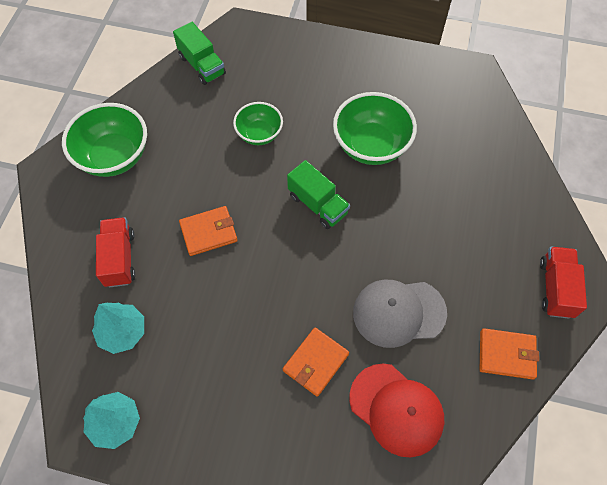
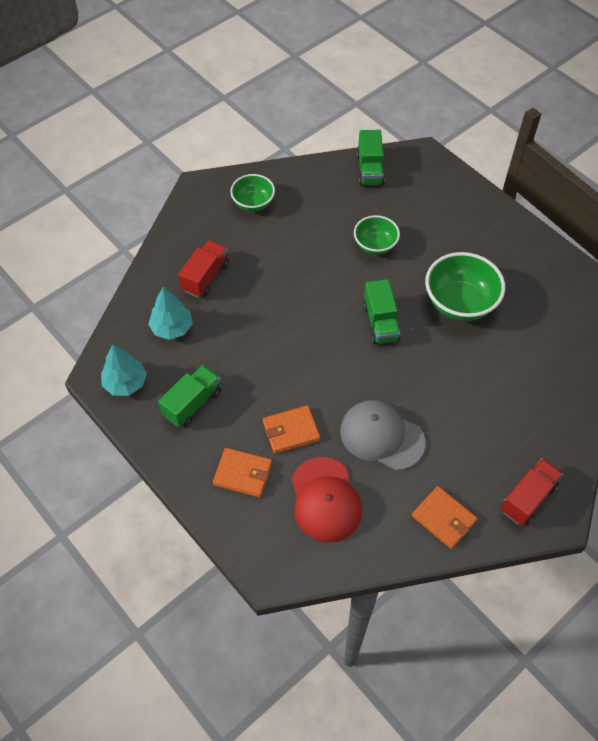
camera: 35 degrees right, 5 degrees down
(114, 157) = (253, 203): green bowl -> green bowl, size x0.61
(201, 398) = (192, 403): none -> green truck
(208, 232) = (282, 295): orange wallet -> orange wallet (243, 474)

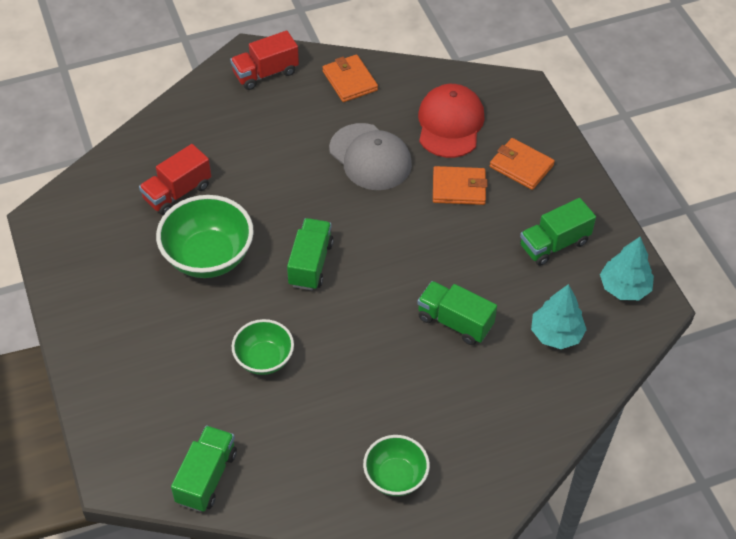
camera: 160 degrees left, 5 degrees down
(205, 277) = (496, 386): red truck -> red truck (177, 192)
(251, 313) = (455, 322): none -> green truck

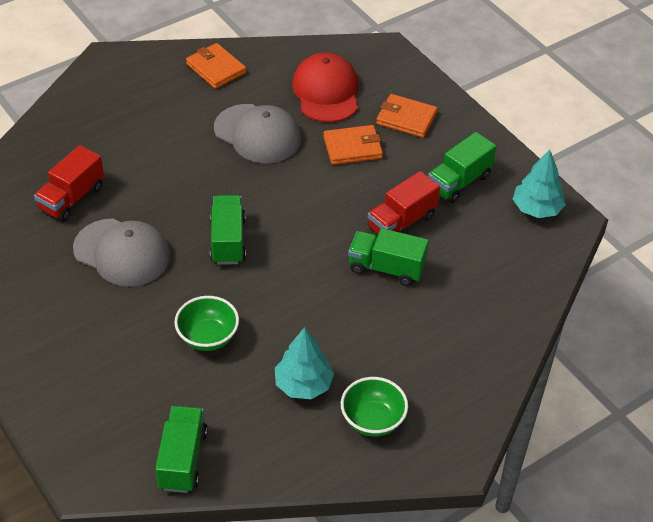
camera: 15 degrees left, 5 degrees down
(208, 257) = (122, 253): green bowl -> grey cap
(265, 73) = (129, 74): red truck -> red truck (401, 222)
(556, 334) = (486, 261): turquoise tree -> turquoise tree (303, 384)

